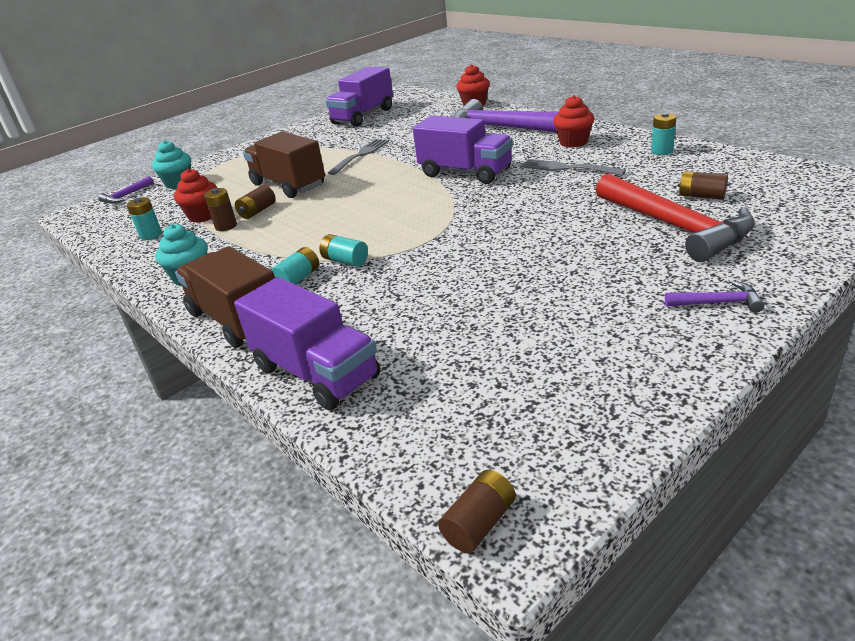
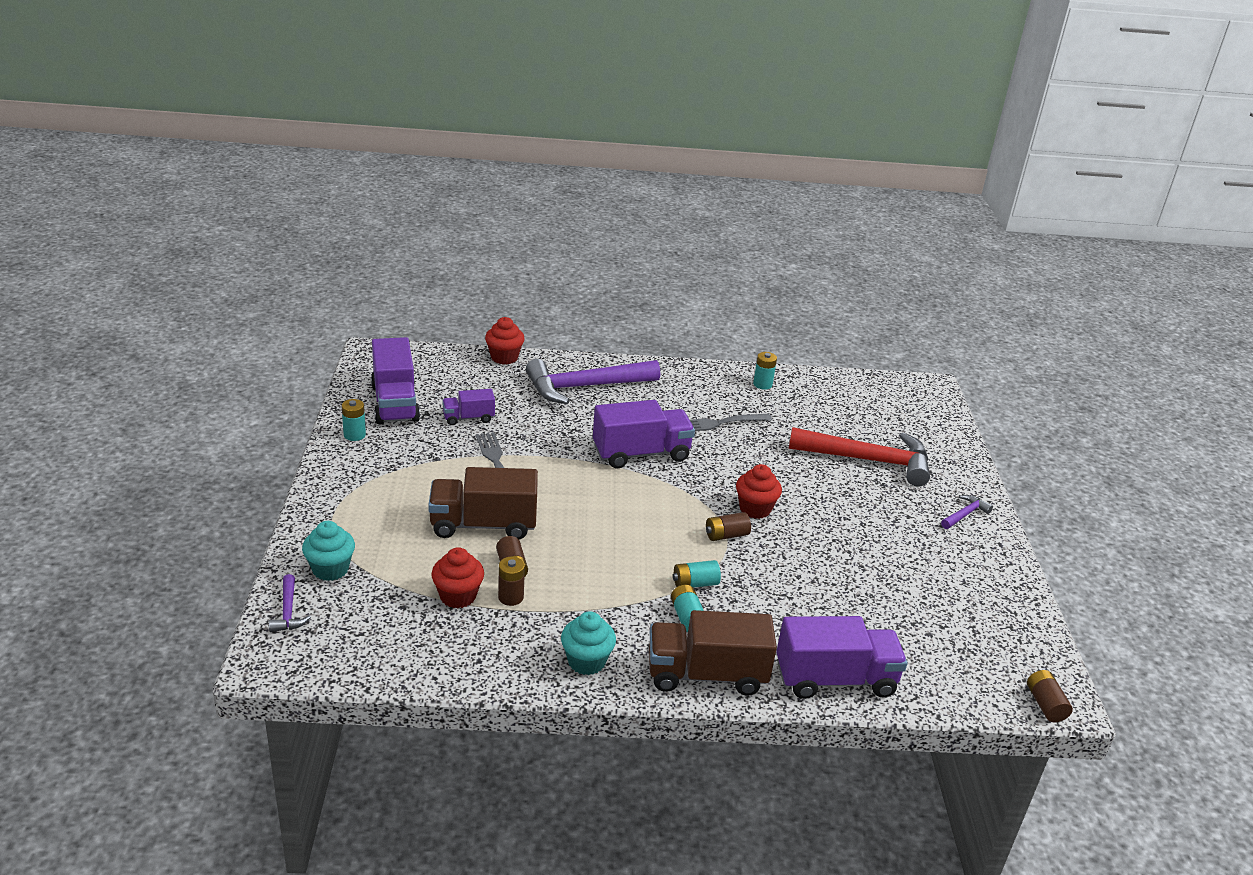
camera: 55 degrees left, 0 degrees up
(151, 235) = (442, 642): turquoise battery -> turquoise battery (354, 435)
(389, 130) = (468, 418): none -> purple truck
(573, 142) = (680, 390): red cupcake -> red cupcake (755, 509)
(701, 196) = (847, 425): brown battery -> brown battery (726, 535)

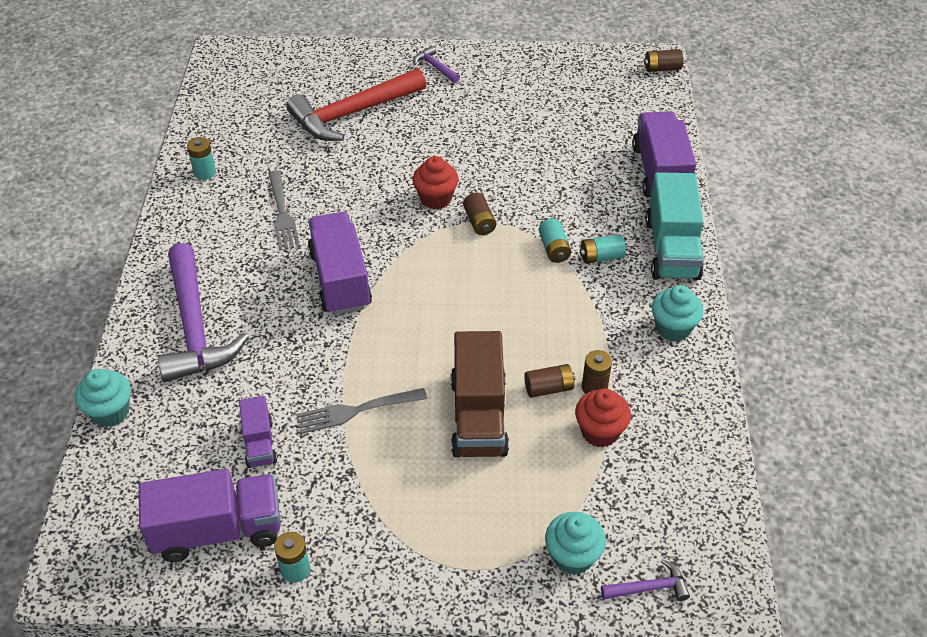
camera: 85 degrees left, 15 degrees up
(504, 357) = (110, 412): red cupcake -> turquoise cupcake
(706, 674) = (672, 249): brown truck -> turquoise truck
(868, 460) = (352, 113): red hammer -> red hammer turned 135 degrees counterclockwise

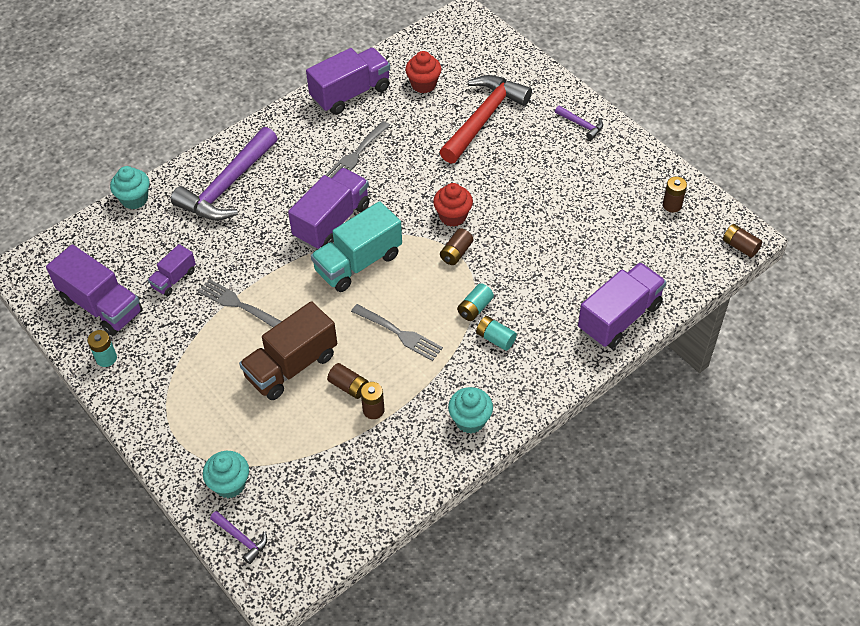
camera: 50 degrees right, 5 degrees up
(205, 172) = (350, 93): turquoise battery -> purple truck
(352, 113) = (483, 119): red hammer -> red hammer turned 105 degrees clockwise
(435, 67) = (581, 125): purple hammer -> purple hammer turned 120 degrees clockwise
(525, 315) = (398, 333): none -> grey fork
(580, 75) = (672, 205): none -> brown battery
(600, 432) = (339, 436): red cupcake -> red cupcake (423, 84)
(672, 249) = (547, 373): turquoise truck -> turquoise truck (358, 263)

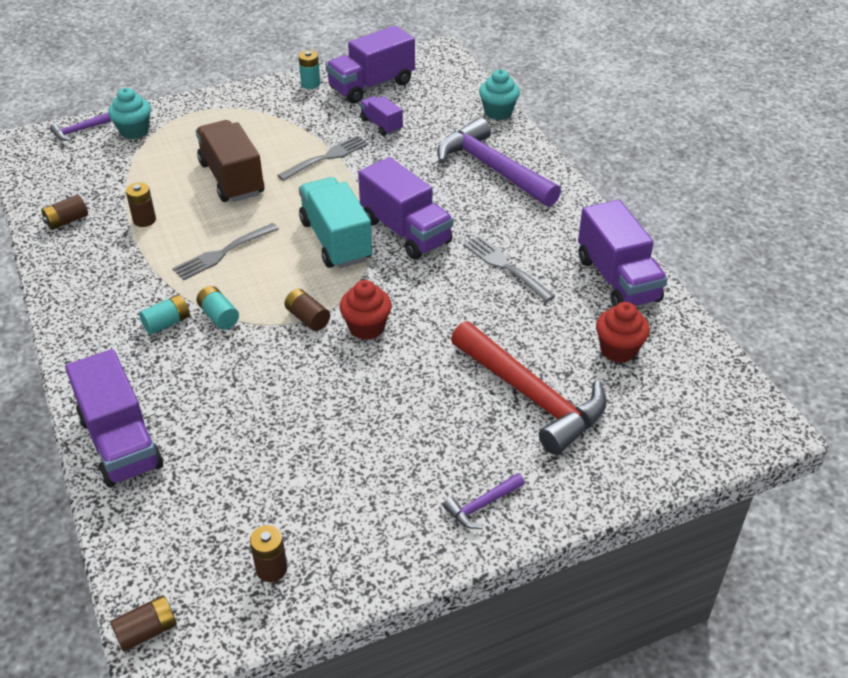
camera: 105 degrees right, 10 degrees down
(349, 386) = (183, 209): brown battery -> brown battery (67, 221)
(470, 420) = (81, 281): turquoise cupcake -> none

